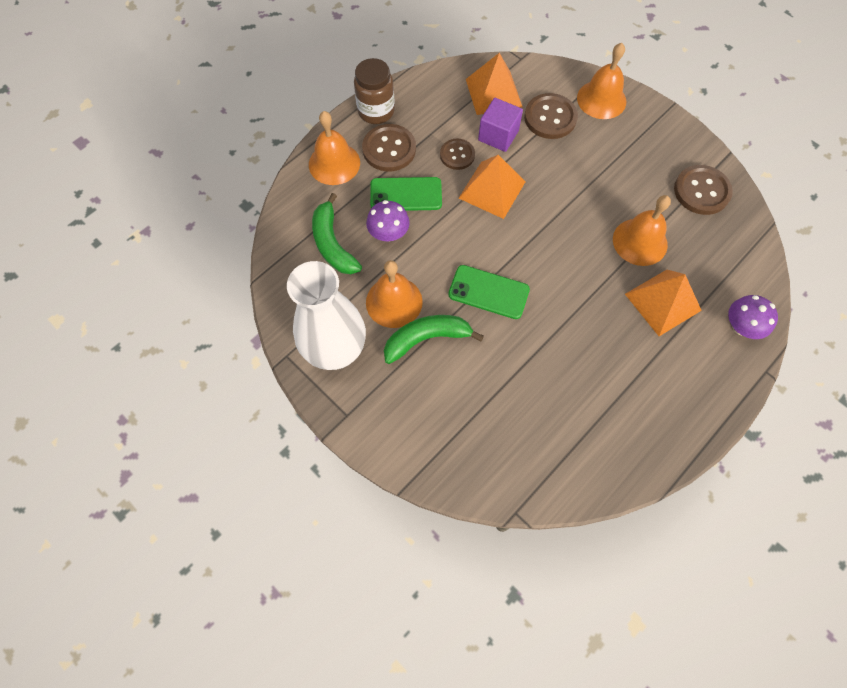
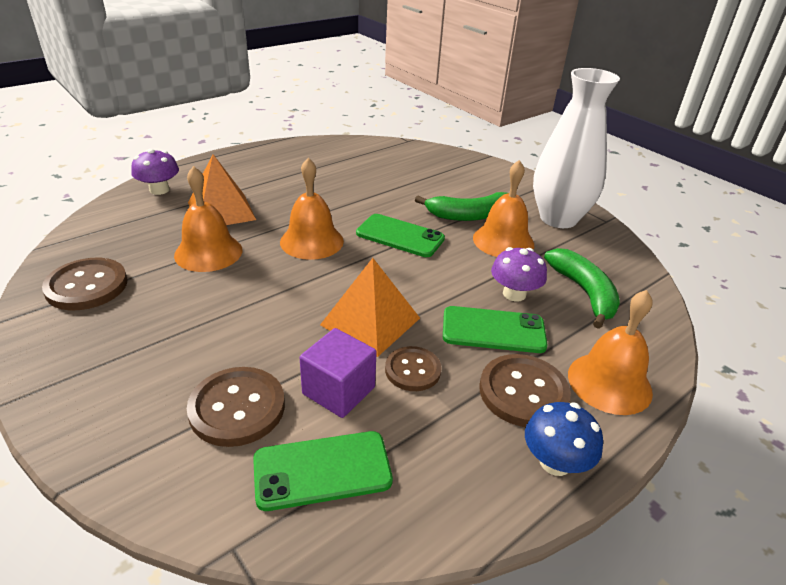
camera: 175 degrees left, 30 degrees down
(376, 111) = (555, 462): brown jar -> blue mushroom
(493, 93) = (322, 470): orange pyramid -> green phone
(601, 99) = (124, 429): orange bell -> orange bell (312, 241)

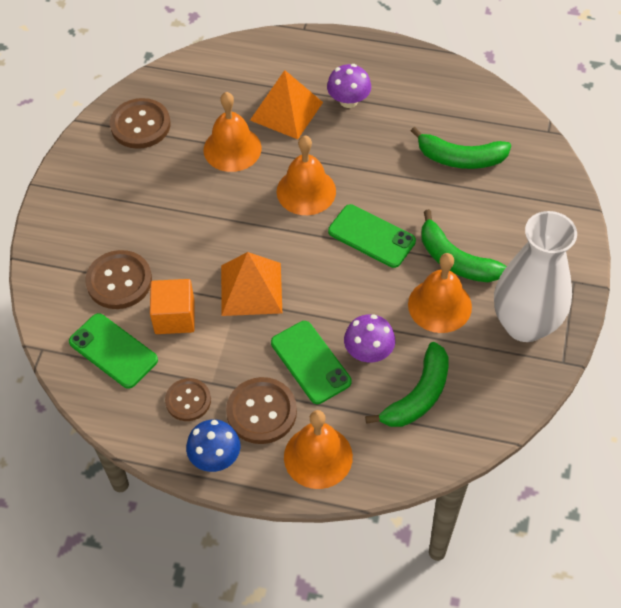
camera: 55 degrees right, 20 degrees up
(159, 190) = (272, 55): purple mushroom -> purple mushroom (348, 100)
(338, 390) = (174, 317): purple cube -> orange cube
(383, 173) = (460, 158): none -> green banana
(400, 236) = (371, 236): green phone -> green phone turned 45 degrees counterclockwise
(413, 370) = (226, 342): brown button -> brown button (188, 400)

